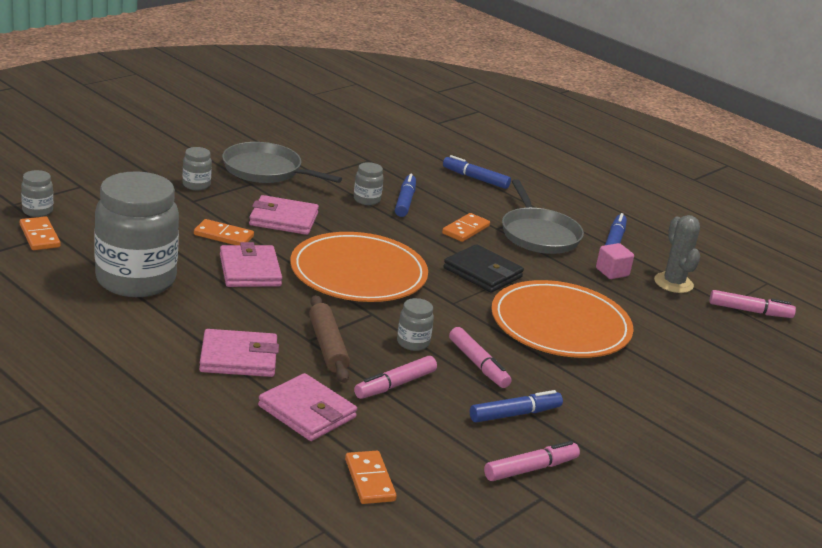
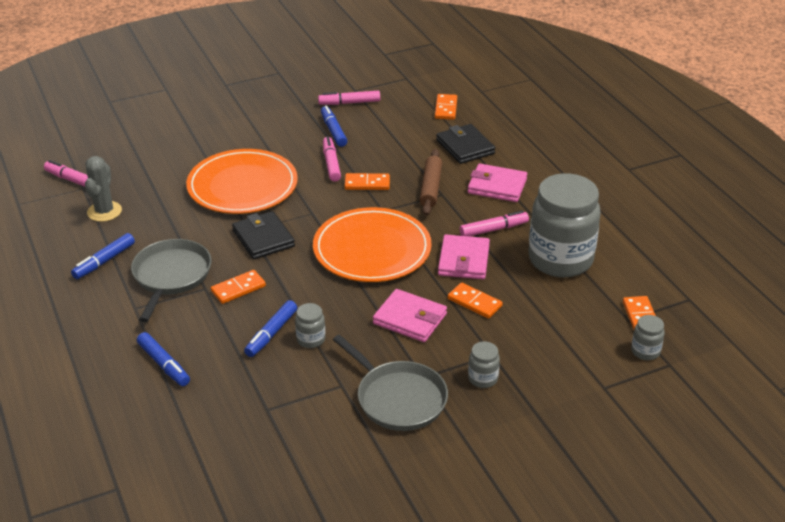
camera: 155 degrees left, 10 degrees up
(307, 412) = (465, 147): pink wallet -> black wallet
(395, 385) = (398, 157): pink marker -> pink marker (493, 229)
(413, 343) = (367, 184): grey jar -> orange domino
(514, 414) = (333, 131): blue marker -> blue marker turned 75 degrees clockwise
(612, 272) = (146, 227): pink cube -> none

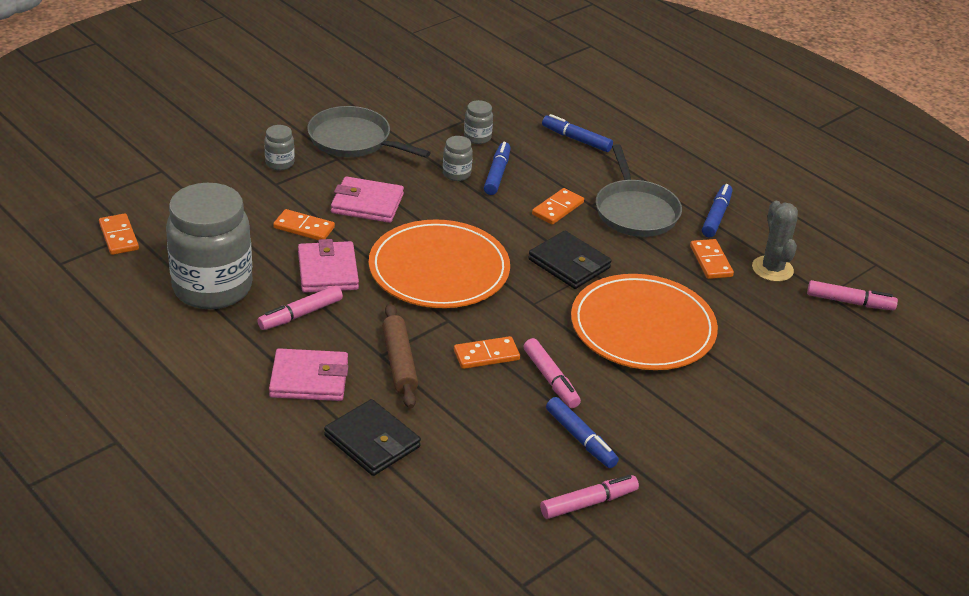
camera: 160 degrees right, 0 degrees up
(445, 108) = (427, 519): orange domino -> orange domino (711, 261)
(645, 351) = (117, 205): grey jar -> grey jar (477, 137)

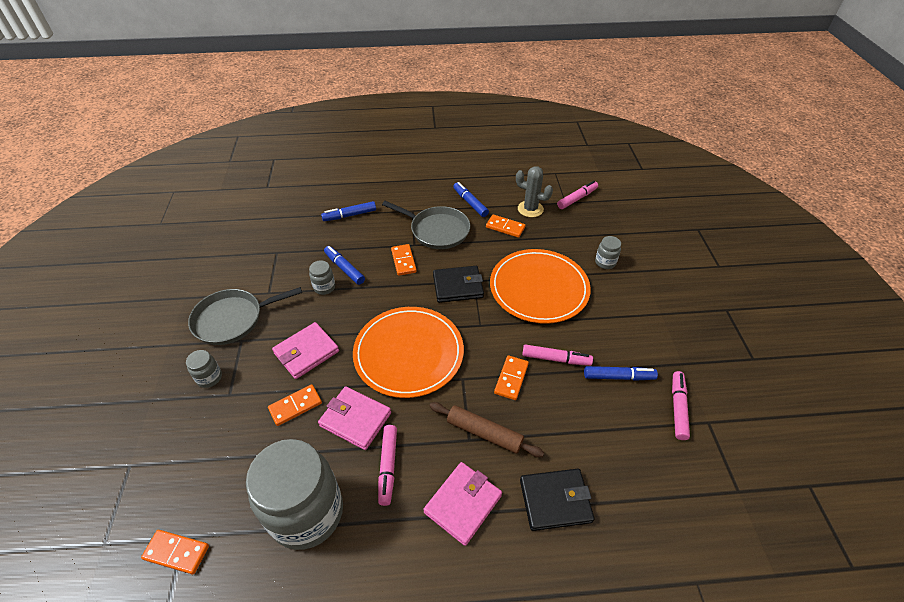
camera: 50 degrees left, 10 degrees up
(477, 137) = (300, 256): grey jar -> grey jar (605, 262)

